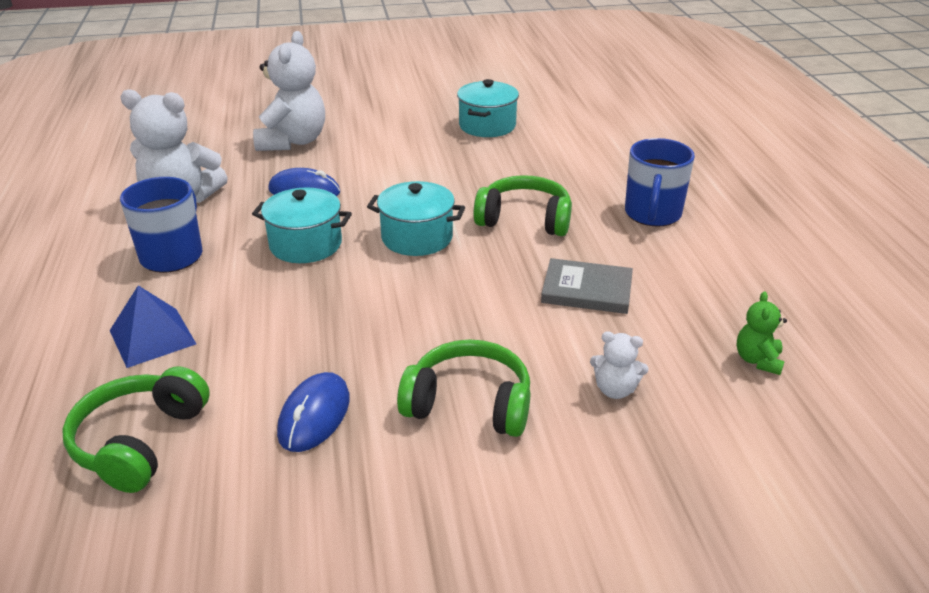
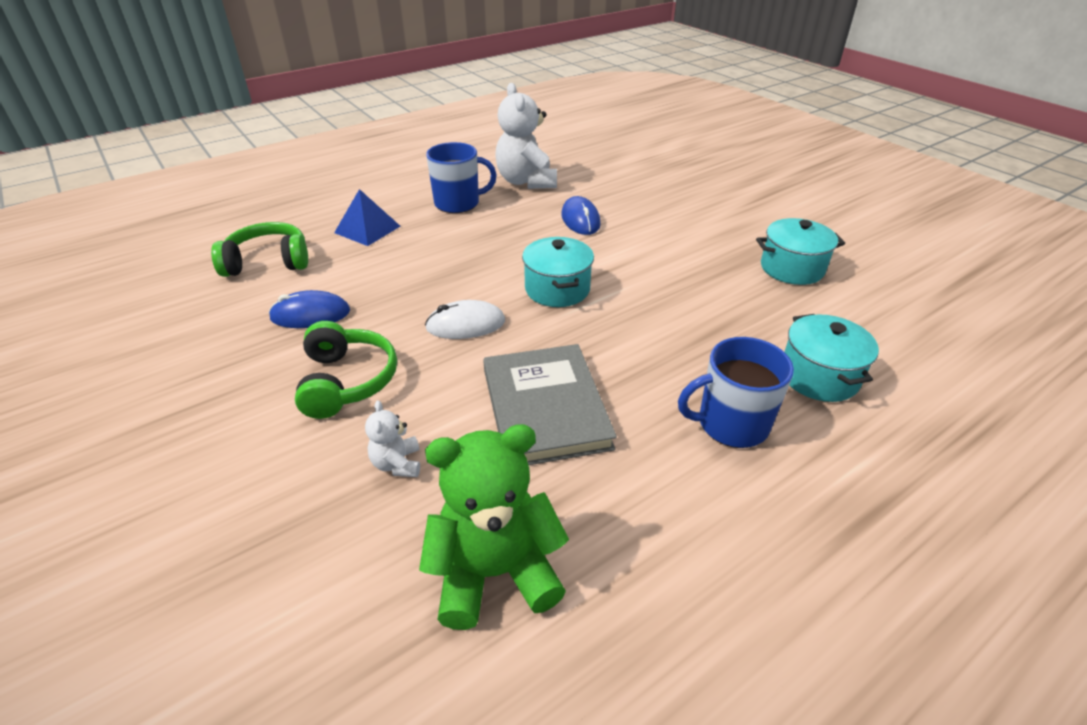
camera: 65 degrees right, 5 degrees up
(293, 141) = (648, 191): white teddy bear -> none
(305, 244) = (508, 244): turquoise pot -> turquoise pot (819, 376)
(431, 305) = (465, 325): none -> white mouse
(524, 219) = (637, 338): green headphones -> none
(587, 290) = (545, 408): grey book -> grey book, size x1.56
(757, 360) = (495, 572): green teddy bear -> green teddy bear, size x2.11

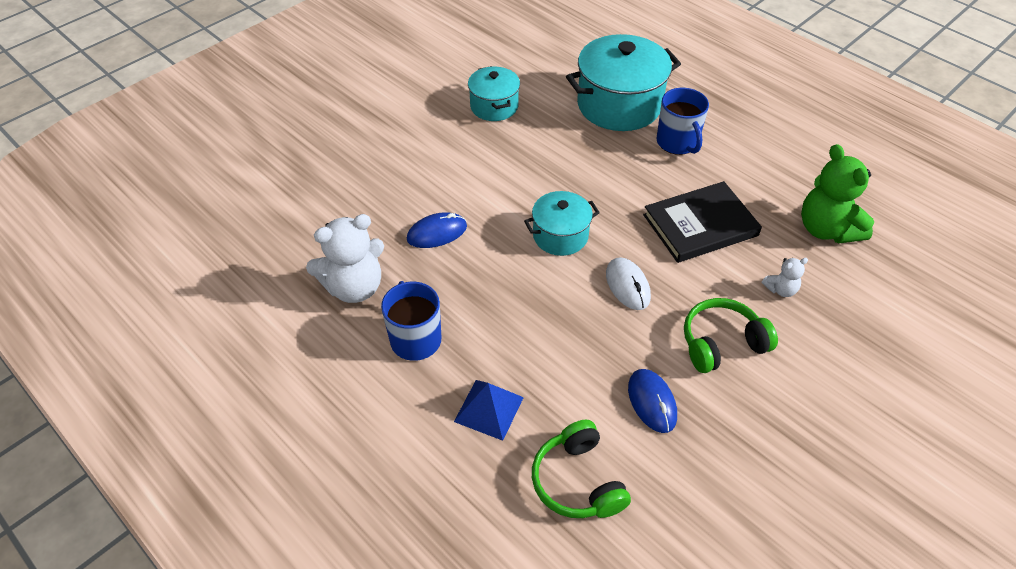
camera: 100 degrees left, 10 degrees up
(545, 408) = (700, 225): grey book -> black book
(819, 376) = (619, 105): turquoise pot -> turquoise pot, size x1.76

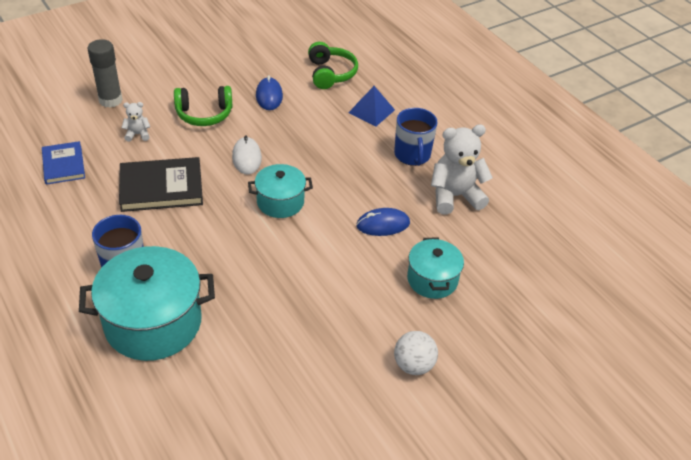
camera: 170 degrees left, 5 degrees down
(387, 114) = (413, 365): none -> white ball
(494, 106) = (291, 351): turquoise pot -> turquoise pot (432, 280)
(826, 229) = (63, 165): green teddy bear -> blue book
(860, 337) = (110, 100): none -> grey glue stick

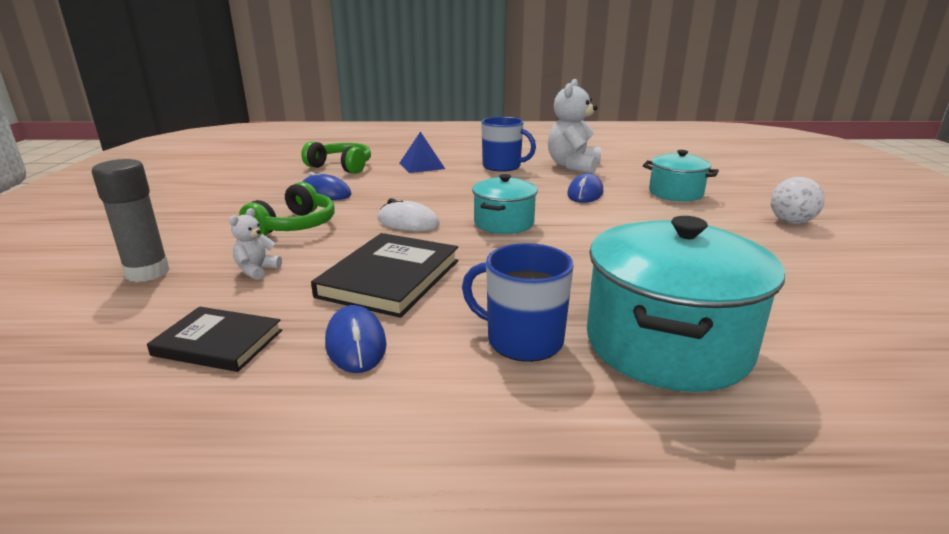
camera: 55 degrees left, 20 degrees down
(63, 165) = (218, 343): blue book -> black book
(87, 208) = (356, 343): none -> blue mouse

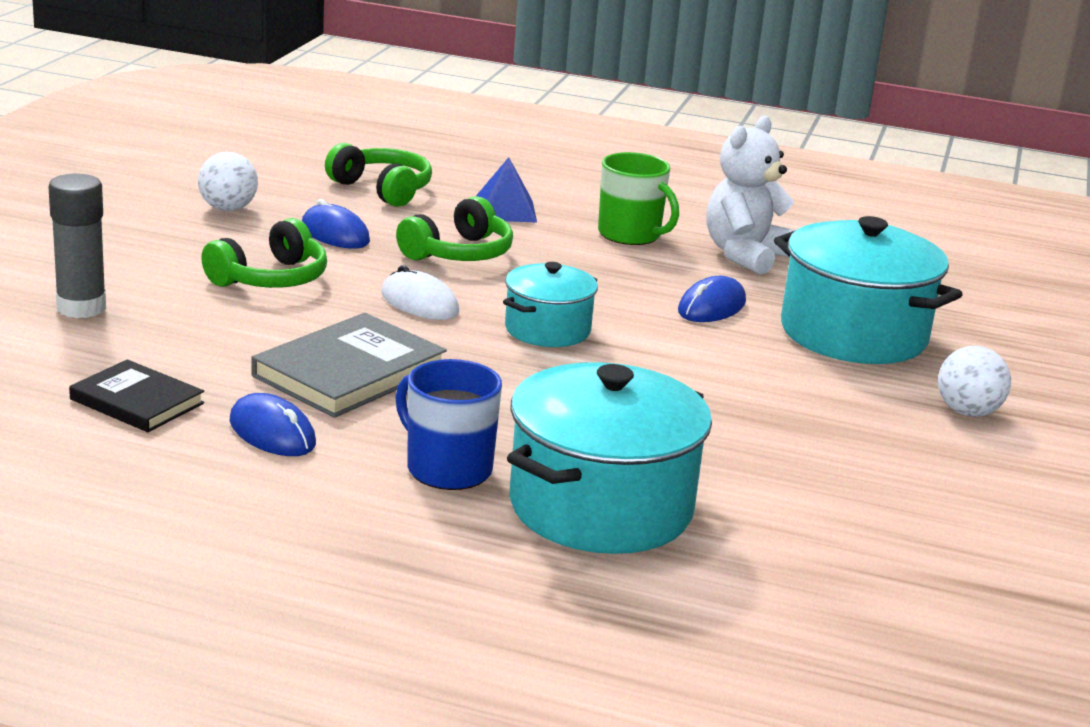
camera: 15 degrees right, 0 degrees up
(245, 191) = (228, 209): none -> white ball
(257, 270) = (202, 330): white teddy bear -> none
(356, 343) = (272, 433): blue mouse -> blue mouse turned 45 degrees counterclockwise
(390, 278) = (349, 372): black book -> grey book
(412, 191) = (459, 253): none -> green headphones
(502, 166) = (630, 235): blue mug -> green mug
(675, 193) = (853, 334): turquoise pot -> turquoise pot, size x1.76

